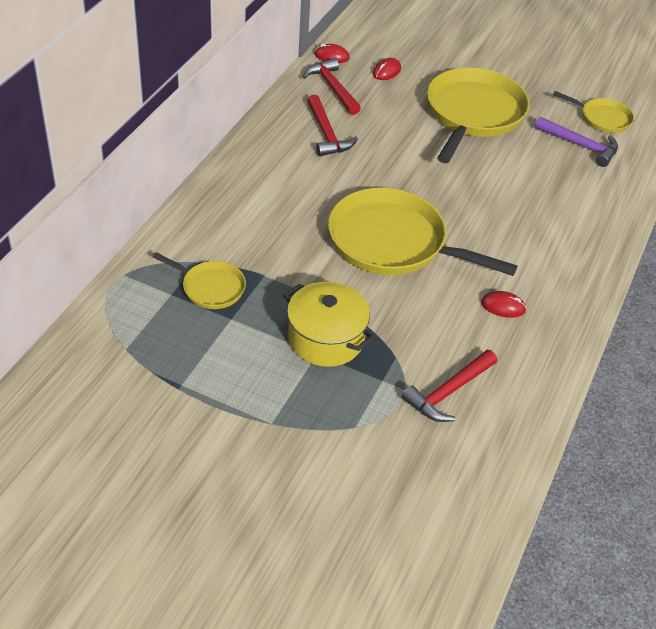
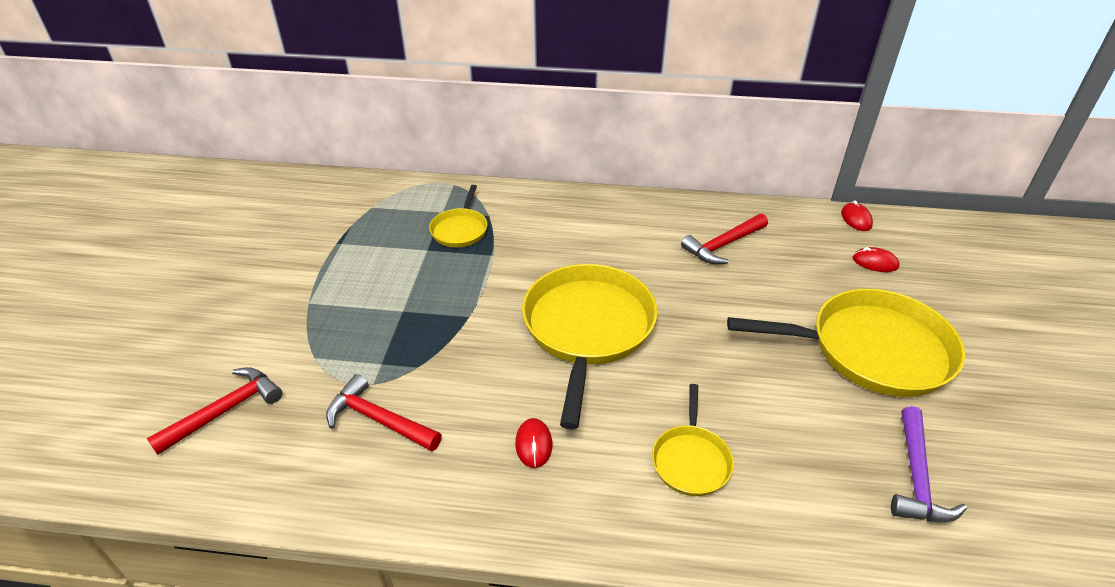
camera: 75 degrees right, 5 degrees down
(326, 339) = (424, 312): yellow pot -> none
(332, 88) = (802, 232): red hammer -> red hammer (225, 411)
(602, 118) = (1012, 497): yellow pan -> yellow pan (691, 460)

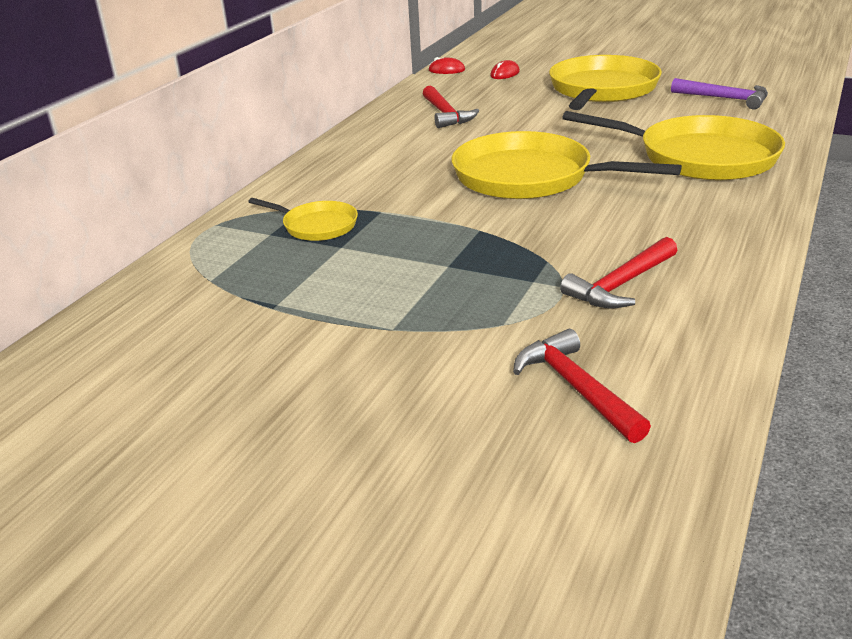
camera: 70 degrees left, 10 degrees down
(533, 444) = (672, 212): red mouse -> none
(691, 460) = (700, 157): yellow pan -> yellow pan, size x2.00

